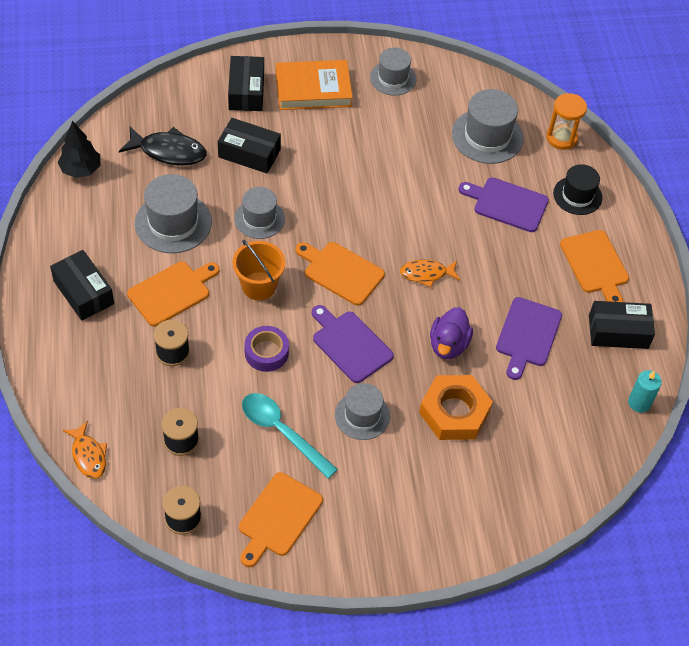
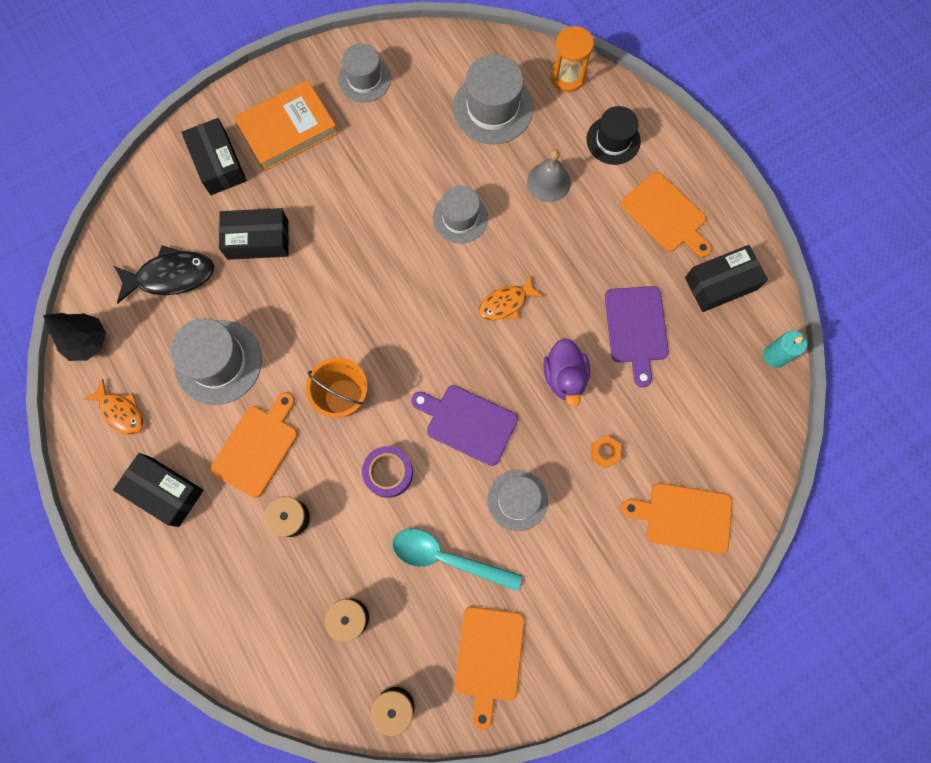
camera: 20 degrees left, 20 degrees up
(88, 455) = (264, 682): orange fish -> orange fish (121, 411)
(259, 218) = (306, 315): grey hat -> grey hat (460, 217)
(341, 272) = (419, 341): orange cutting board -> orange cutting board (684, 517)
(454, 412) = (605, 452): orange nut -> orange nut, size x0.41
(507, 204) = (548, 182): purple cutting board -> grey bell

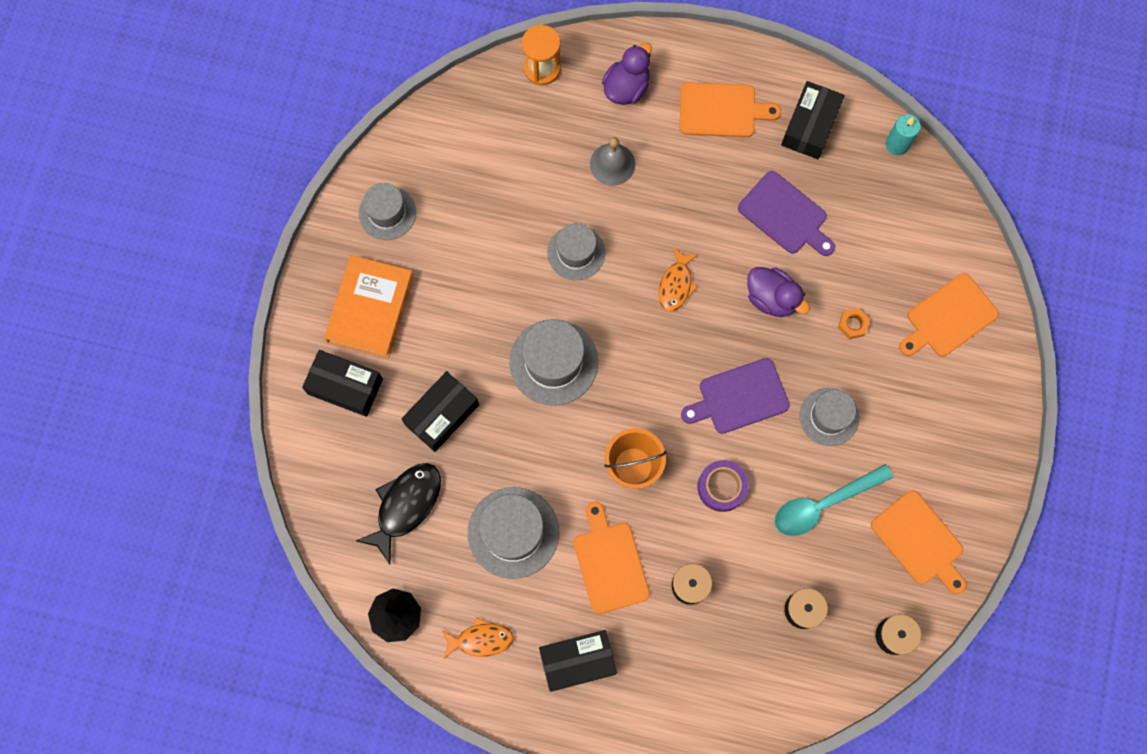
camera: 45 degrees left, 0 degrees up
(492, 108) = (511, 145): grey hat -> grey hat (553, 362)
(613, 140) = (626, 88): black hat -> purple duck

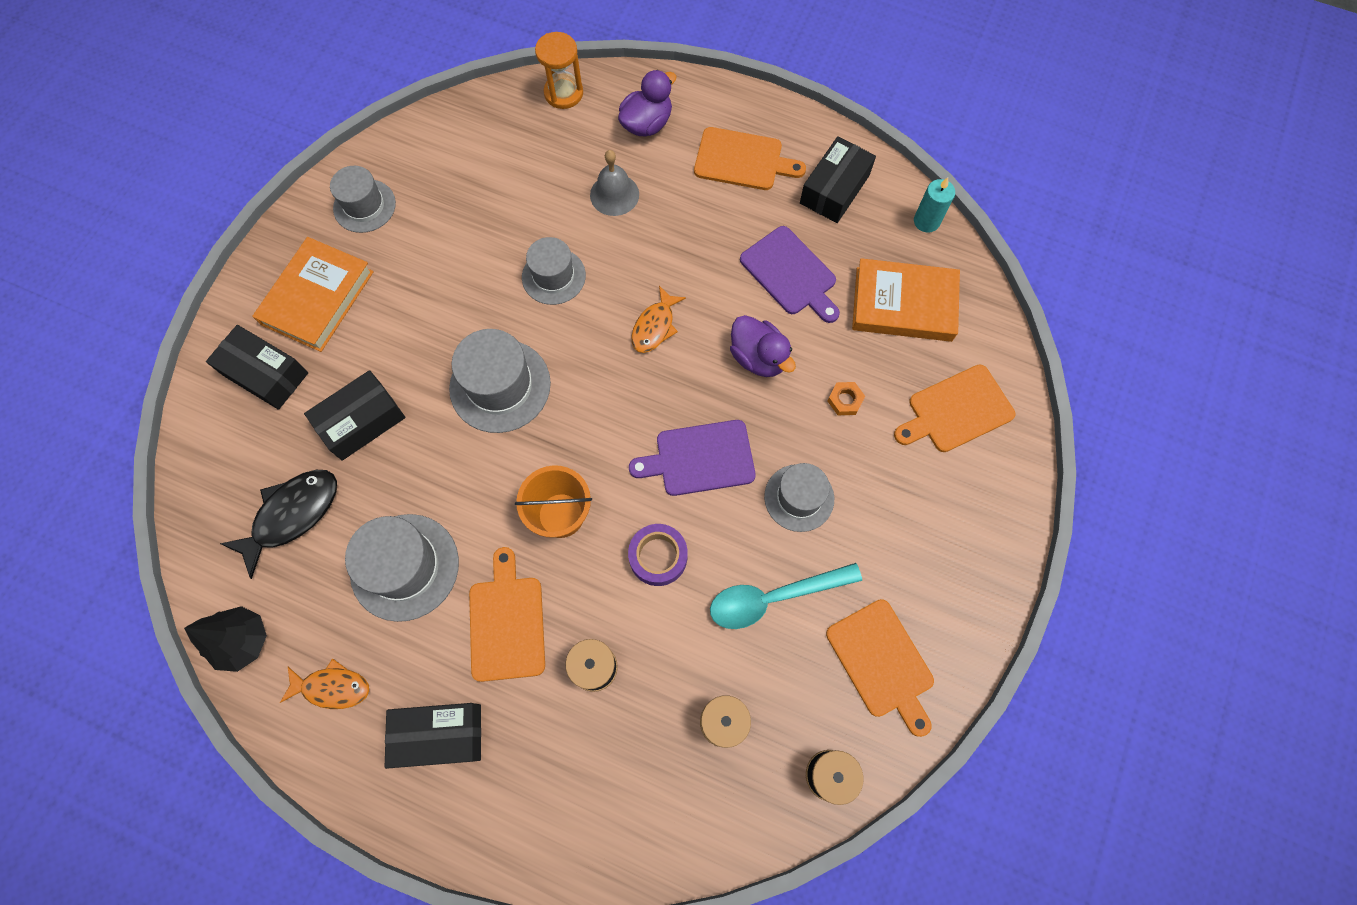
camera: 10 degrees right, 5 degrees down
(889, 227) = (903, 304): none -> orange book

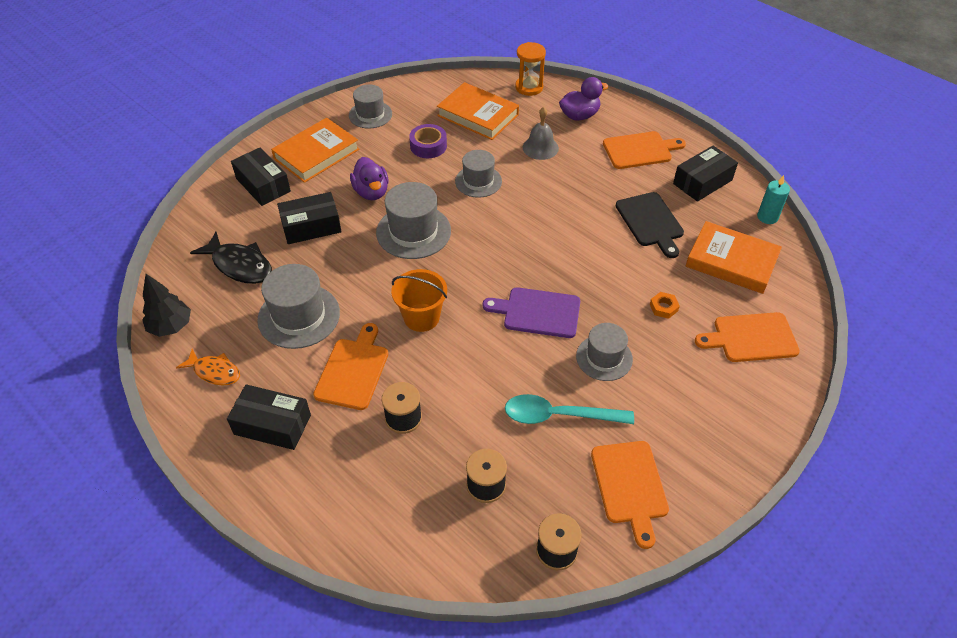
camera: 20 degrees right, 20 degrees down
(292, 515) = (239, 265): black fish -> black fish turned 60 degrees clockwise
(512, 163) = (478, 115): none -> orange book
(655, 326) = (537, 227): orange fish -> none
(658, 557) = (481, 363): purple tape -> purple tape (428, 146)
(742, 160) = (640, 150): orange cutting board -> orange cutting board turned 45 degrees counterclockwise
(758, 357) = (607, 264): purple duck -> purple duck (371, 192)
(790, 274) = (650, 222): purple cutting board -> black cutting board

